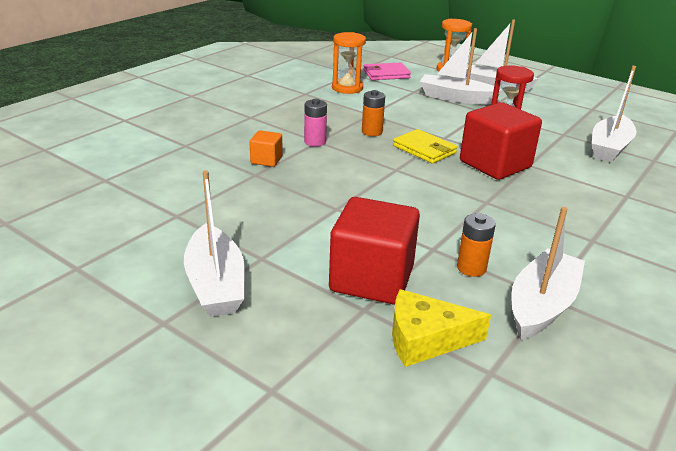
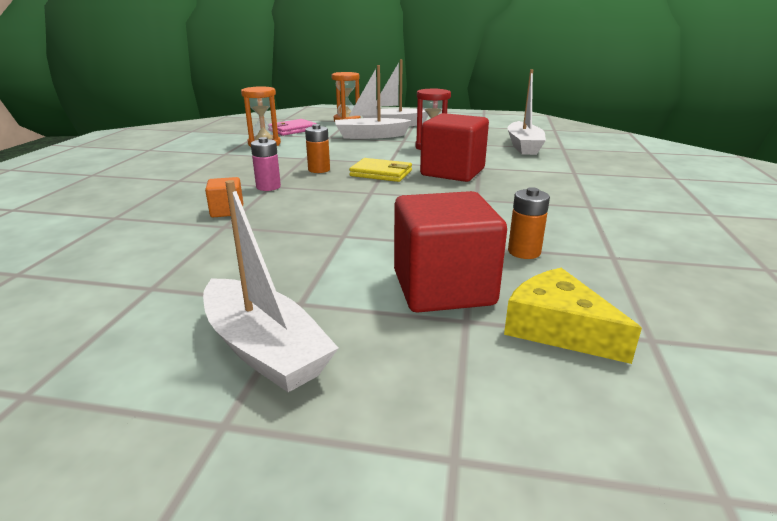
camera: 25 degrees left, 5 degrees down
(425, 339) = (557, 328): yellow cheese -> yellow cheese turned 75 degrees clockwise
(541, 305) = (617, 265): white boat -> none

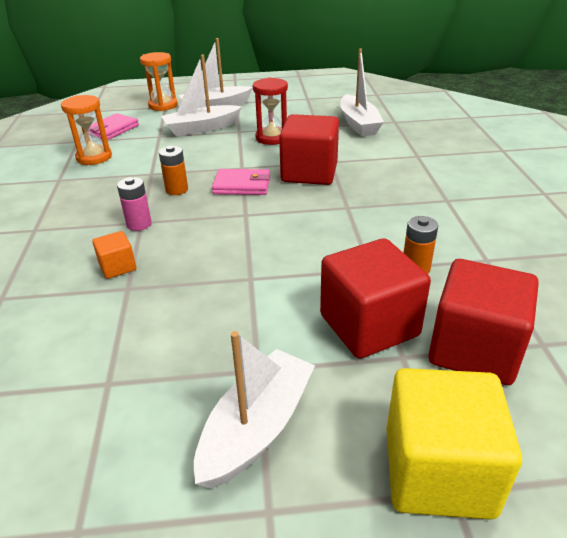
camera: 15 degrees left, 10 degrees up
(264, 349) = (257, 428): white boat -> white boat turned 90 degrees counterclockwise
(381, 173) = (242, 185): yellow wallet -> pink wallet
(447, 433) = (438, 471): none -> yellow cube
(557, 328) = (474, 349): yellow cheese -> red cube

